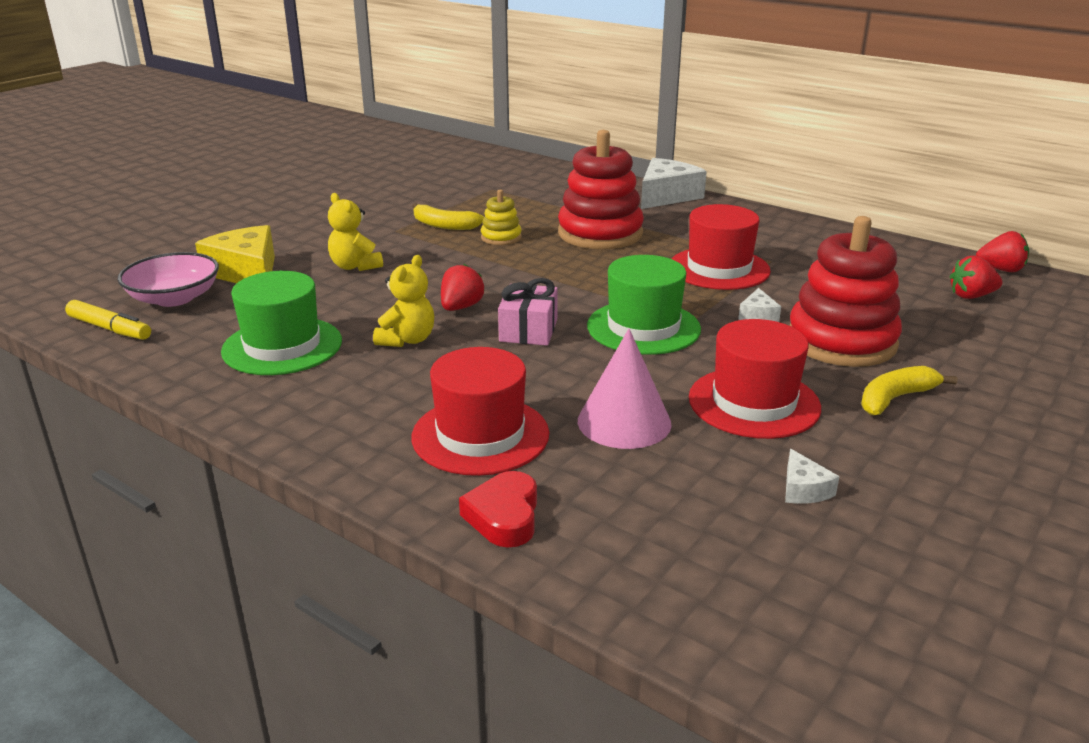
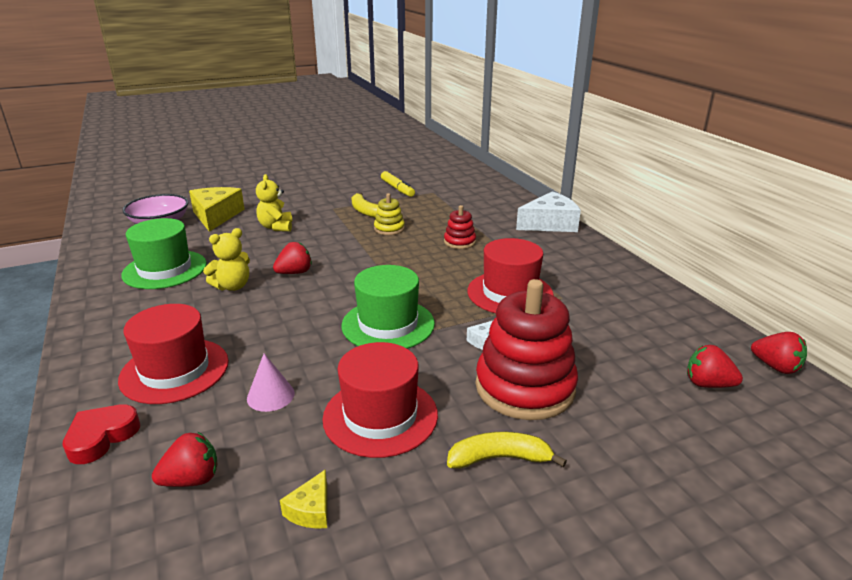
camera: 30 degrees right, 0 degrees up
(110, 329) = (106, 233): yellow marker -> yellow marker (397, 189)
(528, 330) = (311, 302): pink gift -> none
(600, 233) = (459, 242): red stacking toy -> red stacking toy, size x0.47
(624, 422) = (270, 395): pink cone -> pink cone, size x0.61
(660, 511) = (192, 479): none -> red strawberry
(803, 489) = (311, 510): white cheese -> yellow cheese

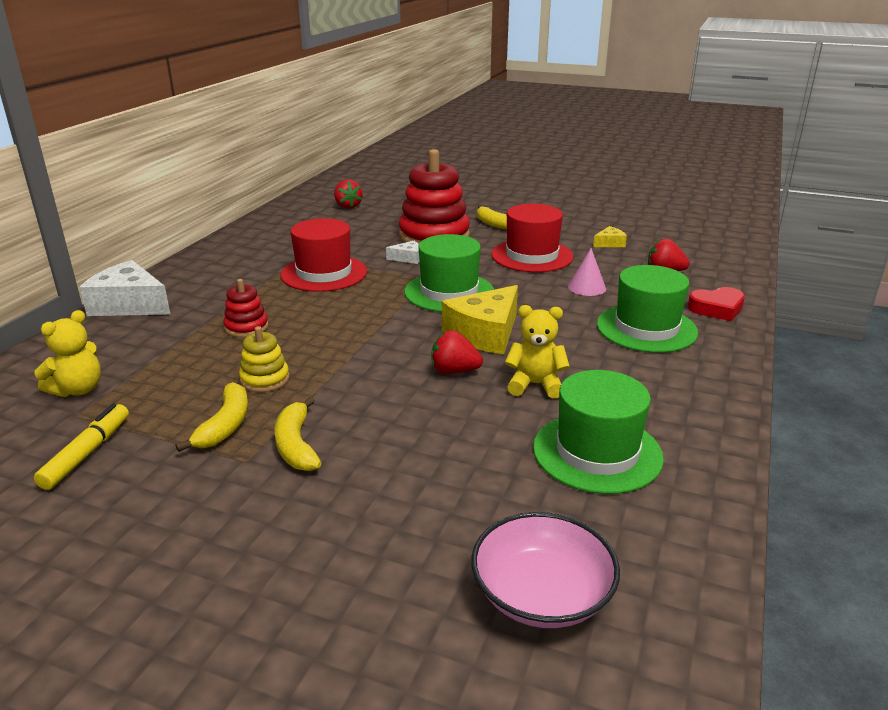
camera: 135 degrees left, 0 degrees up
(174, 370) = (646, 328): red hat -> green hat
(216, 216) = (428, 554): yellow cheese -> yellow cheese (485, 334)
(276, 227) = (377, 461): yellow teddy bear -> yellow teddy bear (78, 389)
(322, 218) = (296, 445): none -> yellow banana
(776, 367) = (301, 198): red strawberry -> none

